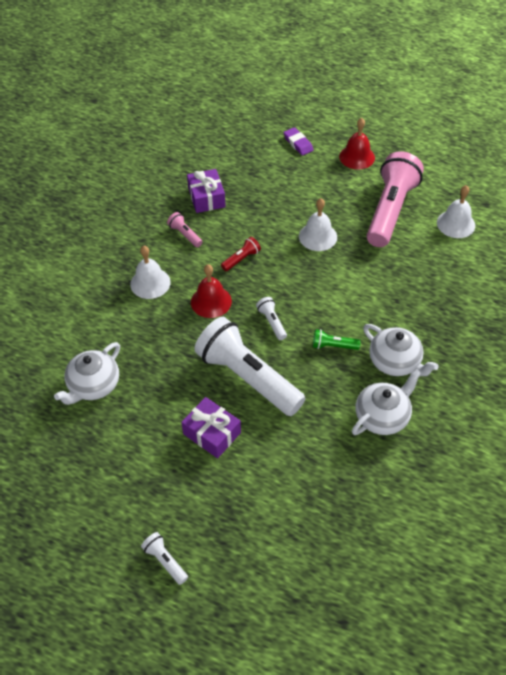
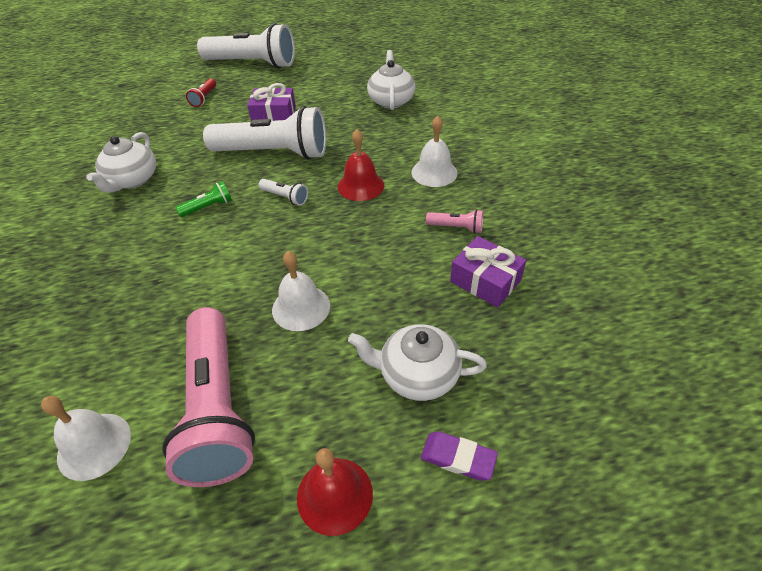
camera: 145 degrees right, 5 degrees down
(165, 561) = (253, 63): white flashlight -> white flashlight, size x2.46
(241, 259) = (369, 235): red flashlight -> red flashlight (204, 98)
(395, 362) = (134, 223): white teapot -> white teapot (417, 374)

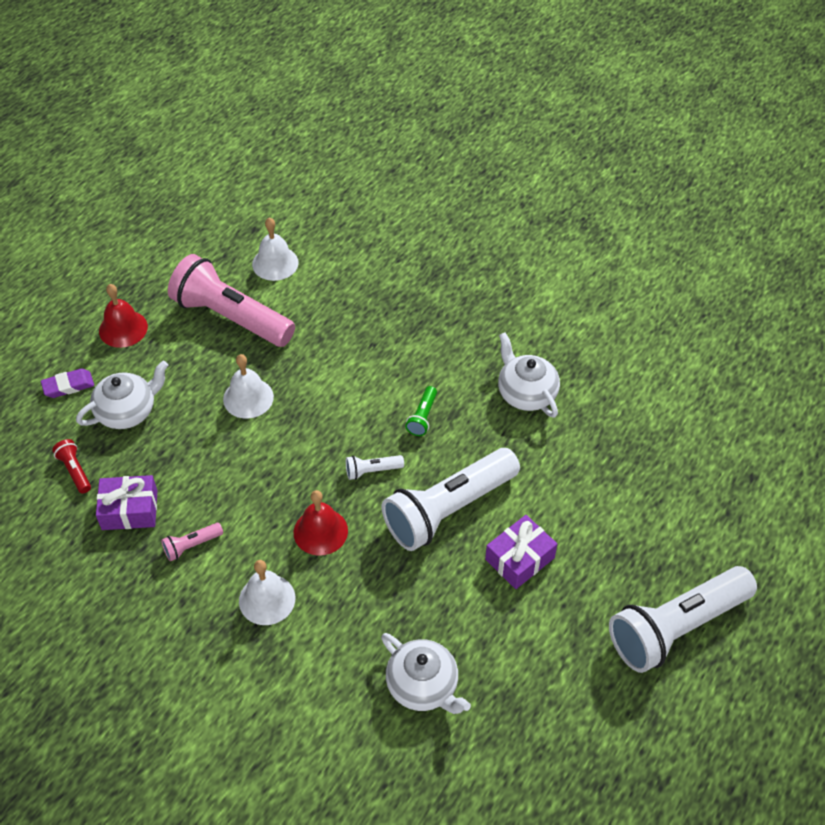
camera: 135 degrees right, 5 degrees up
(204, 98) = (631, 526): red flashlight -> red flashlight (75, 471)

